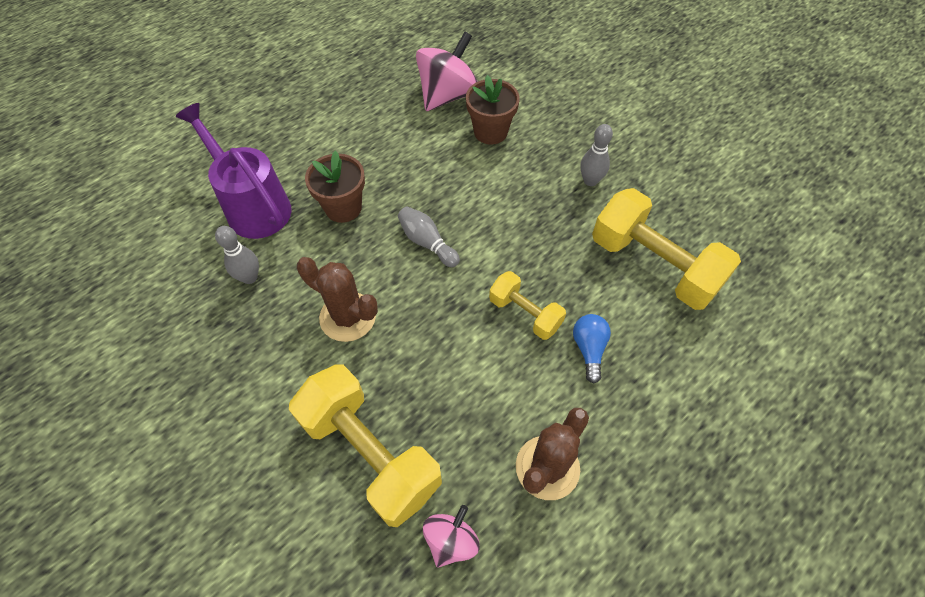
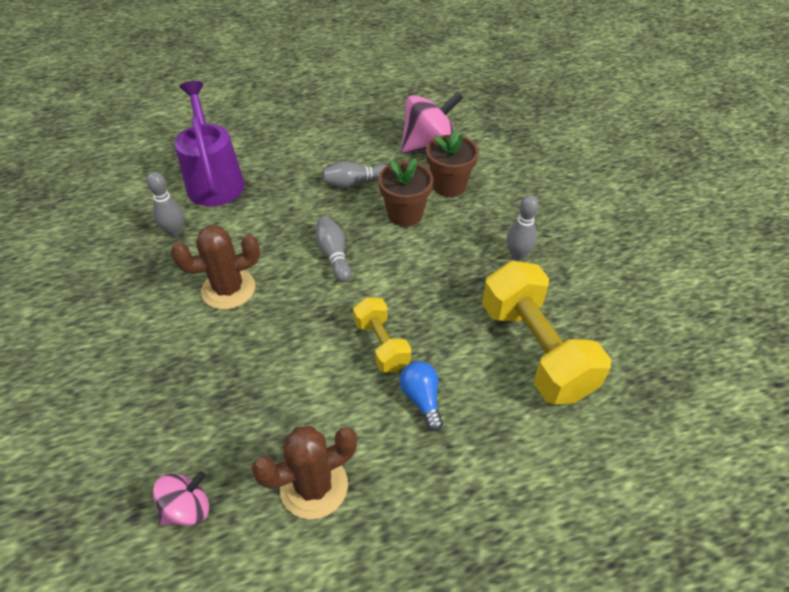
camera: 25 degrees right, 10 degrees down
(343, 208) = (283, 205): brown flower pot -> brown flower pot (405, 214)
(348, 317) = (228, 289): brown cactus -> brown cactus turned 75 degrees counterclockwise
(370, 453) = (172, 404): yellow dumbbell -> none
(399, 159) = (354, 183): none -> grey bowling pin
(589, 349) = (422, 399): blue light bulb -> blue light bulb turned 45 degrees counterclockwise

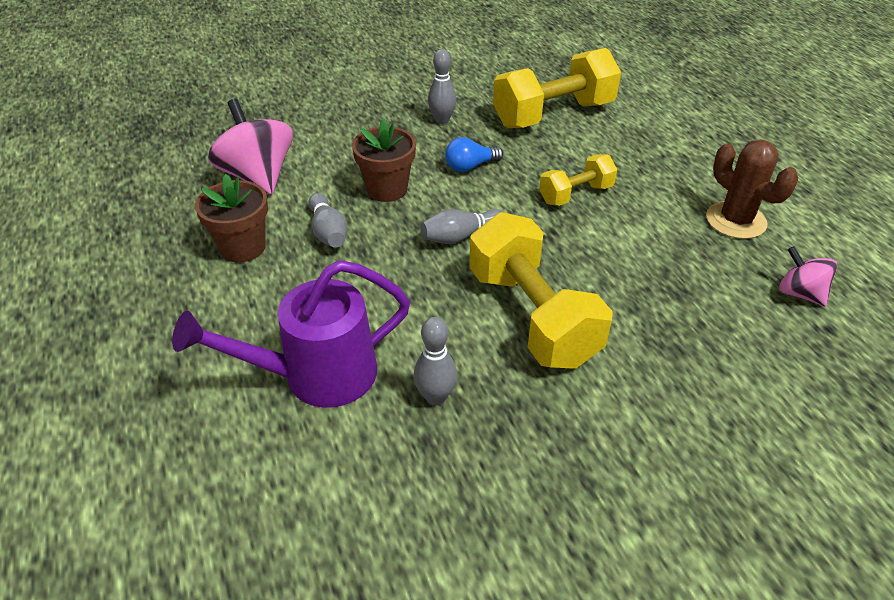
camera: 95 degrees left, 5 degrees down
(228, 289) = (532, 316): brown cactus -> yellow dumbbell
(422, 399) = (626, 169): blue light bulb -> blue light bulb (470, 166)
(449, 186) = (336, 160): brown flower pot -> brown flower pot (243, 247)

